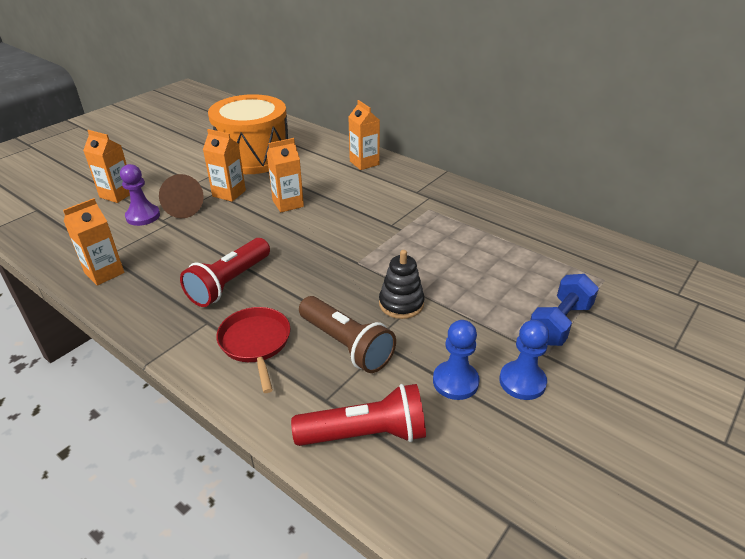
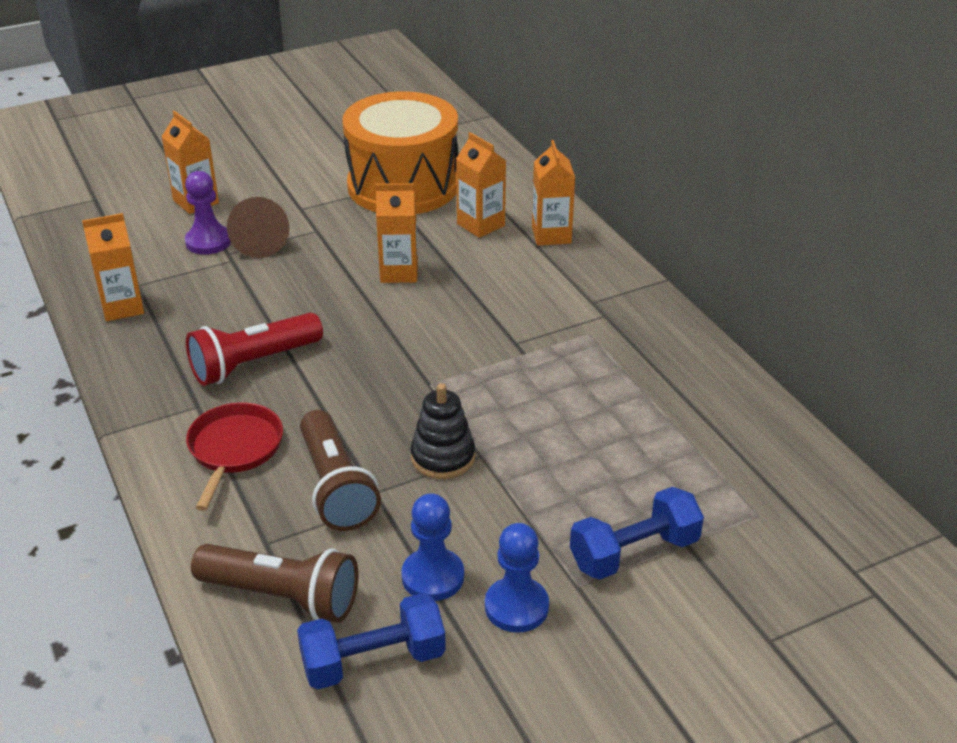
camera: 25 degrees right, 0 degrees up
(229, 193) = (333, 236): orange carton -> orange carton (480, 225)
(365, 434) = (282, 596): red flashlight -> brown flashlight
(463, 455) = (373, 661): none -> blue dumbbell

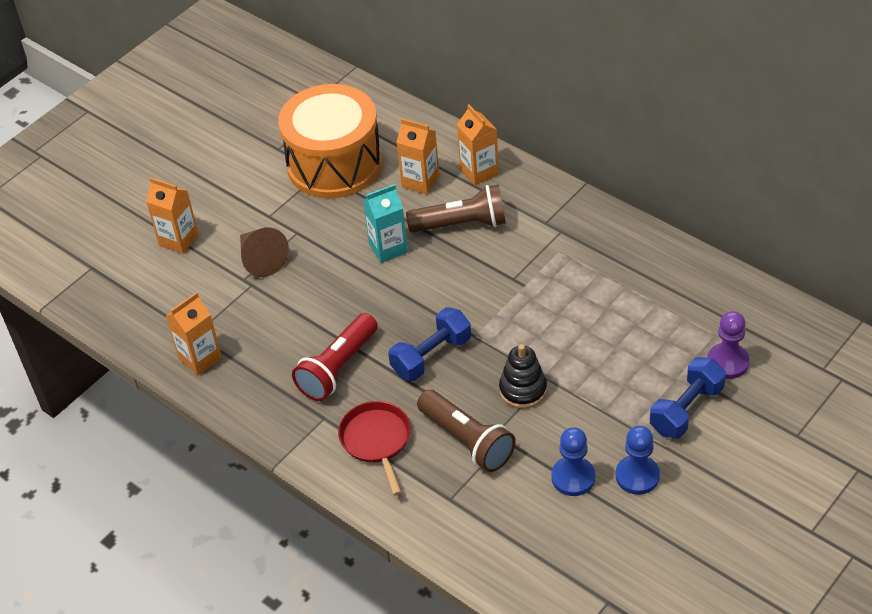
camera: 20 degrees left, 10 degrees up
(208, 242) = (219, 274): purple pawn -> purple pawn (727, 362)
(282, 596) = (488, 530): brown flashlight -> brown flashlight (461, 224)
(373, 661) = (574, 547): blue dumbbell -> blue dumbbell (431, 356)
(399, 272) = (388, 248): orange carton -> turquoise carton

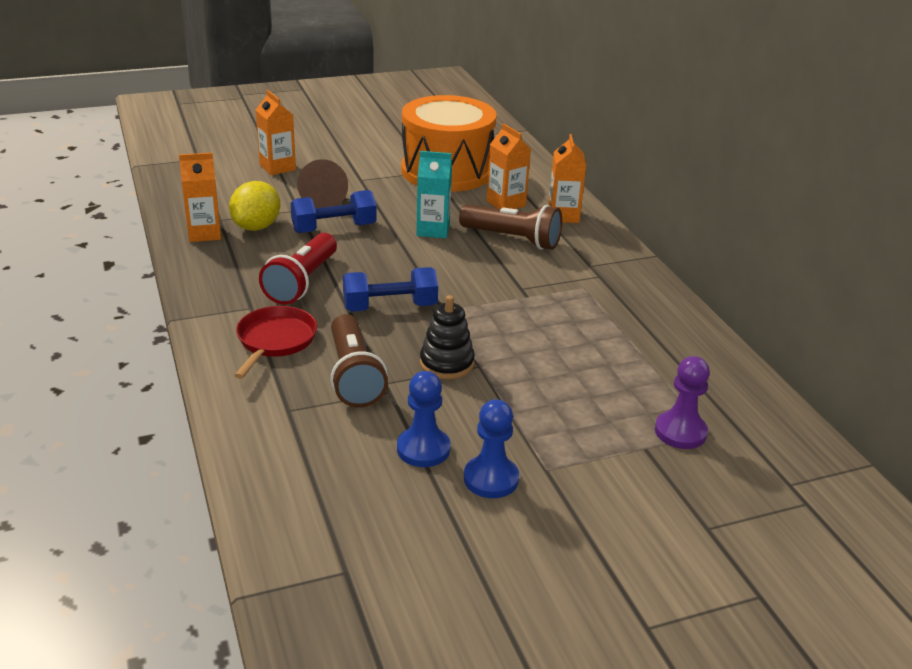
camera: 25 degrees right, 15 degrees down
(237, 326) = (256, 227): none -> yellow lemon
(338, 368) = (302, 282): red flashlight -> red flashlight turned 45 degrees counterclockwise
(686, 409) = (598, 450): blue dumbbell -> blue dumbbell (334, 228)

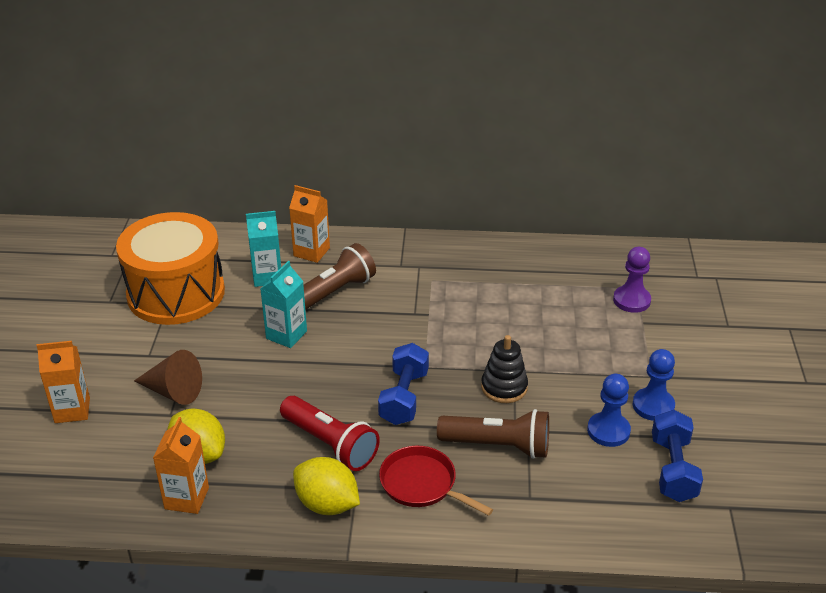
camera: 65 degrees left, 5 degrees up
(226, 297) = (327, 504): none -> yellow lemon
(334, 228) = (240, 398): blue dumbbell -> blue dumbbell (673, 469)
(506, 203) = (267, 277): orange carton -> turquoise carton

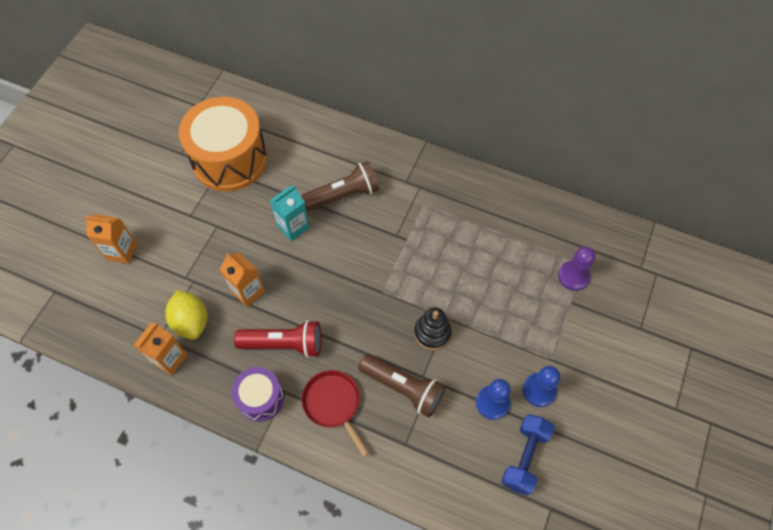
camera: 20 degrees right, 25 degrees up
(173, 391) = (194, 256): brown cone -> none
(267, 277) = (301, 163): turquoise carton -> none
(311, 252) = (344, 146): orange carton -> orange carton (248, 291)
(327, 504) = (260, 398): yellow lemon -> purple drum
(330, 444) = (284, 344): red flashlight -> red flashlight turned 60 degrees counterclockwise
(404, 397) = (354, 317): blue dumbbell -> none

